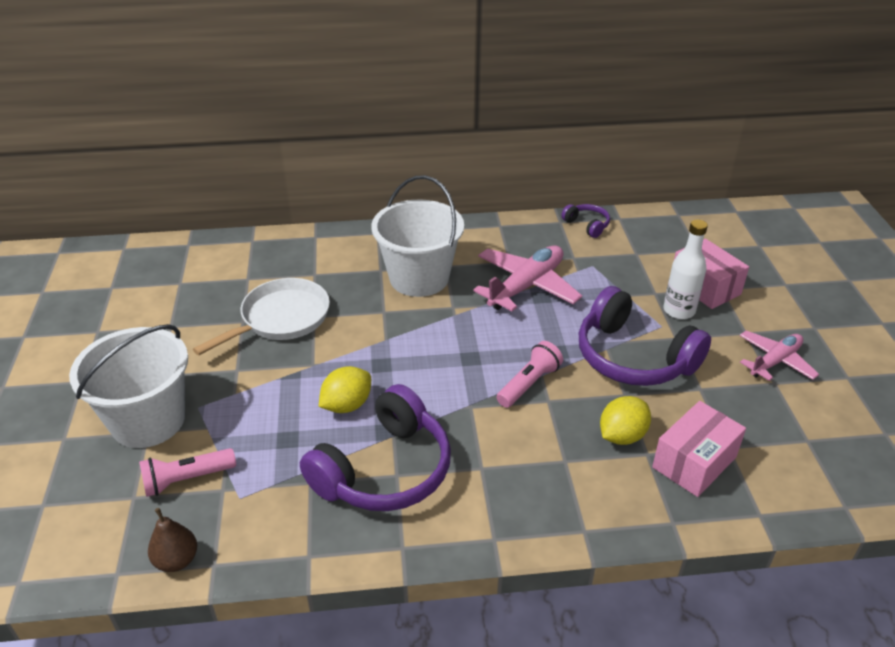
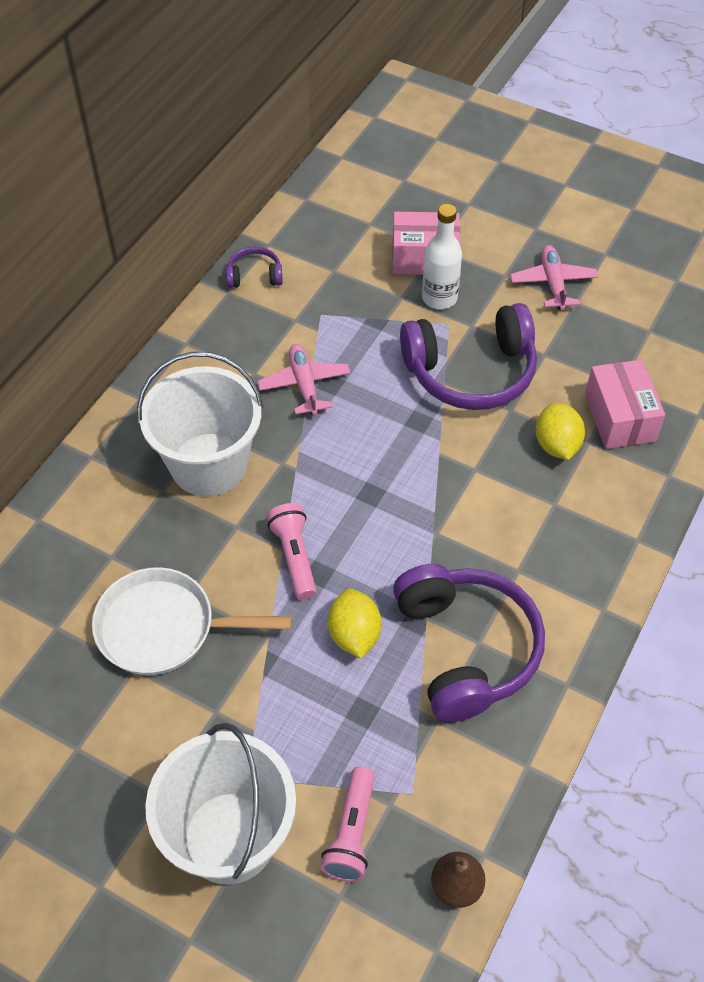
camera: 55 degrees left, 15 degrees up
(281, 319) = (164, 628): white pan -> white pan turned 75 degrees counterclockwise
(526, 286) = (304, 385): pink plane -> pink plane, size x0.64
(529, 384) = (443, 470): pink flashlight -> pink flashlight (295, 557)

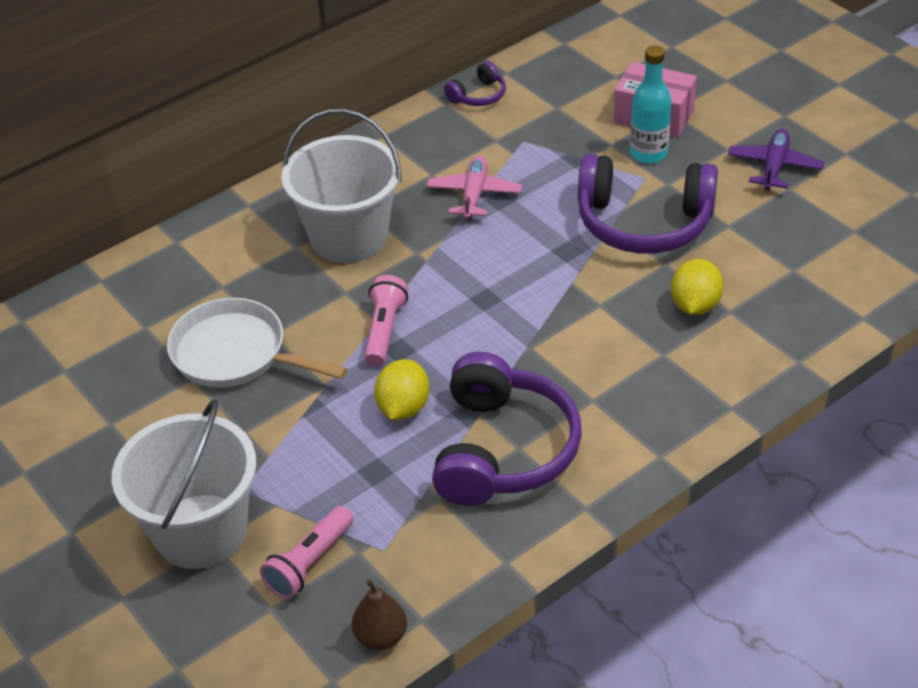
camera: 25 degrees right, 10 degrees down
(254, 276) = (478, 95): purple headphones -> purple headphones turned 120 degrees clockwise
(439, 298) = (648, 153): white bottle -> turquoise bottle
(553, 283) = (774, 167): pink plane -> purple plane
(619, 417) = (775, 298): pink box -> none

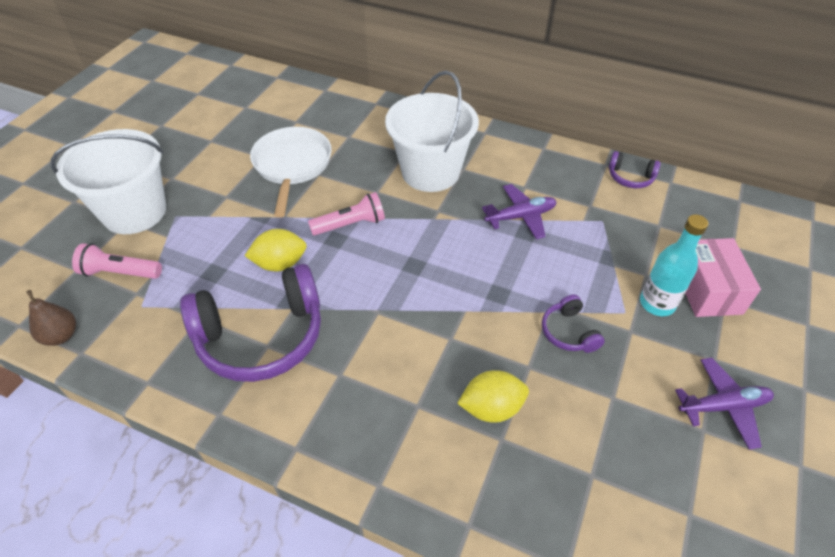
camera: 60 degrees right, 5 degrees up
(474, 195) = (520, 217): pink plane -> purple plane
(643, 222) = (569, 332): purple headphones -> purple headphones, size x0.46

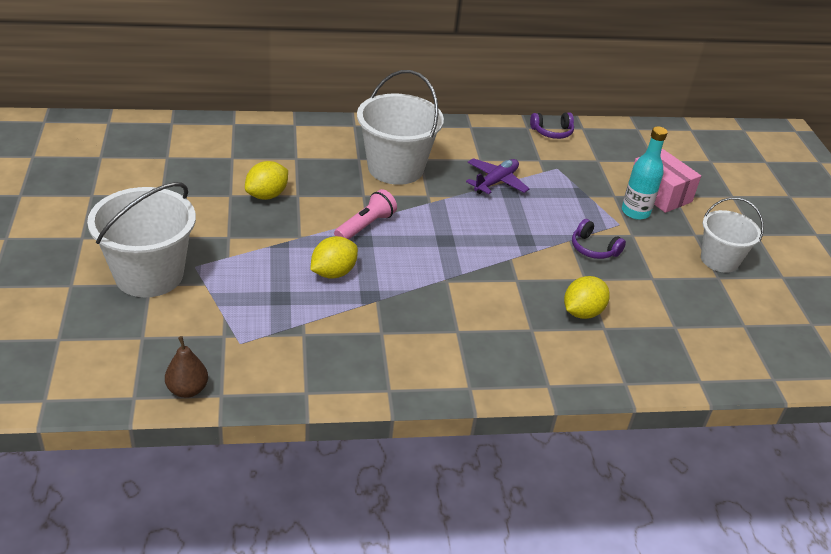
camera: 35 degrees left, 10 degrees down
(120, 272) = (190, 325): pink flashlight -> none
(261, 336) = (370, 328): purple headphones -> none
(292, 166) = (267, 195): white pan -> yellow lemon
(723, 406) = (719, 260): purple plane -> white bucket

